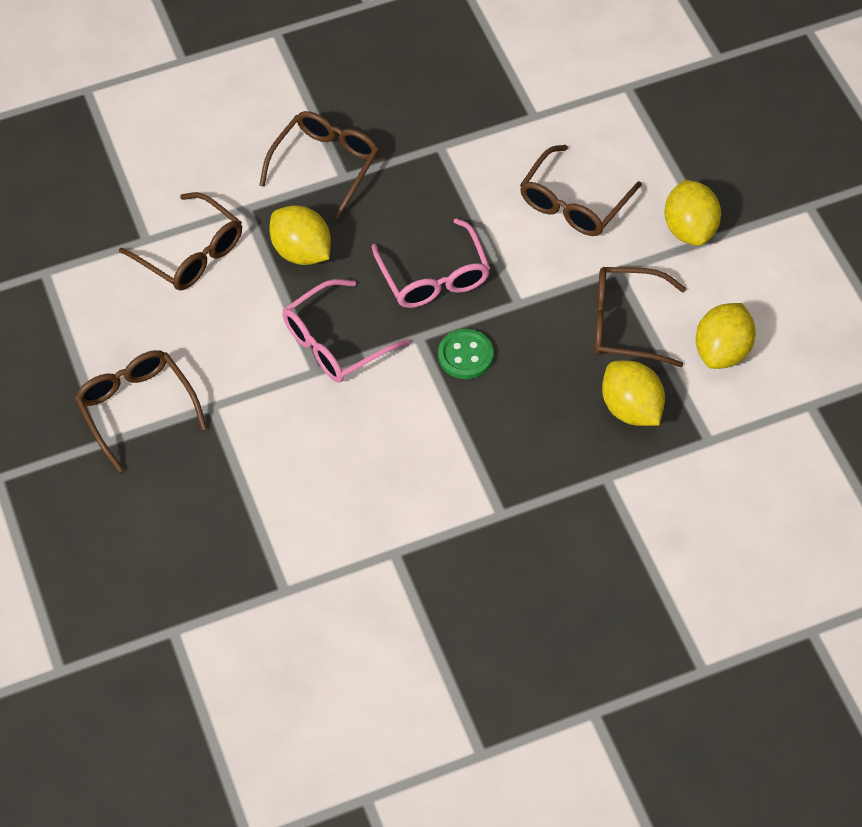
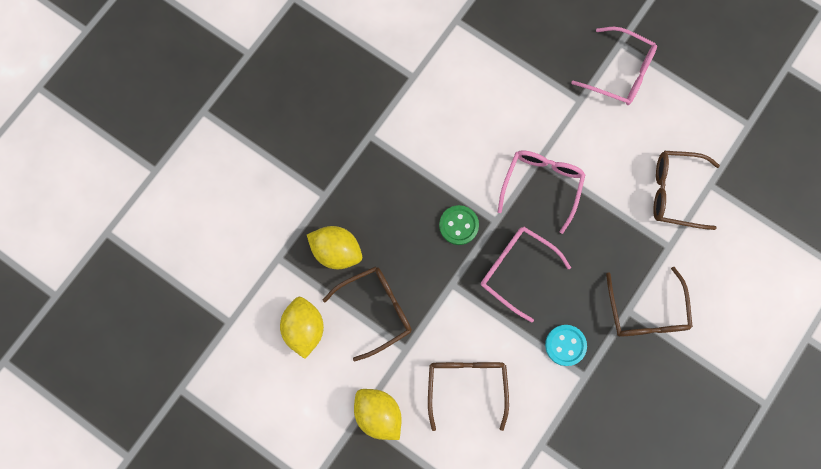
camera: 145 degrees right, 20 degrees up
(137, 408) = (620, 72): brown glasses -> pink glasses
(302, 252) = (610, 236): yellow lemon -> none
(437, 182) = (565, 345): none -> turquoise button

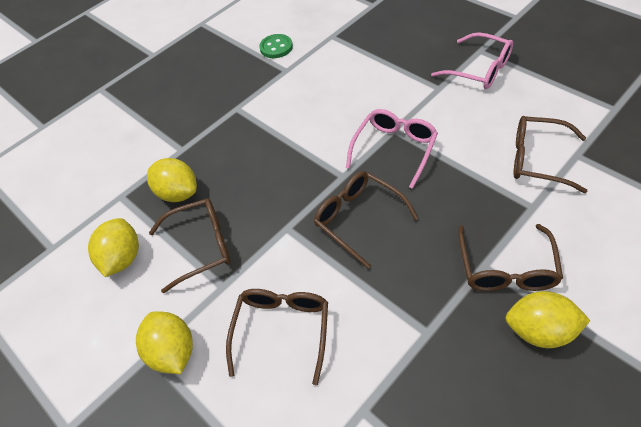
camera: 15 degrees right, 25 degrees down
(458, 225) = (304, 178): green button -> green button (276, 47)
(516, 270) = (358, 219): pink glasses -> brown glasses
(565, 345) = (406, 296): turquoise button -> none
(671, 367) = (539, 330): none -> yellow lemon

